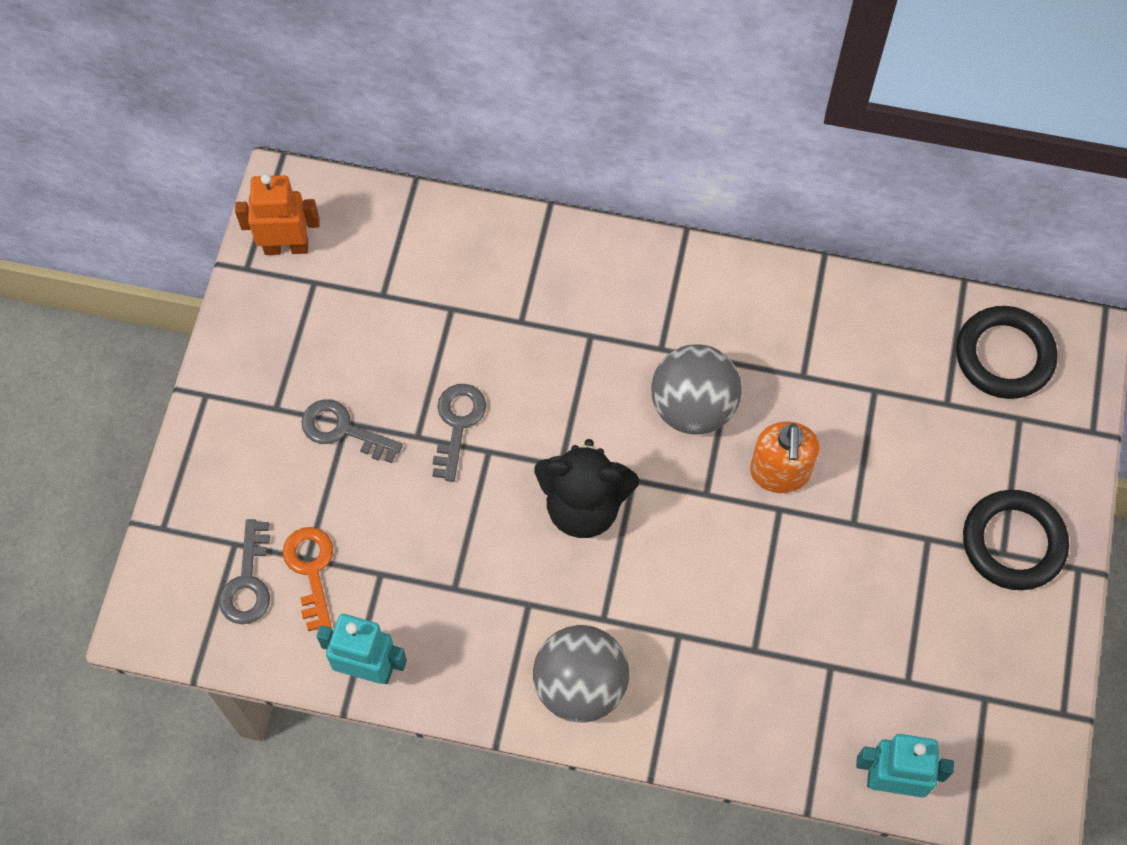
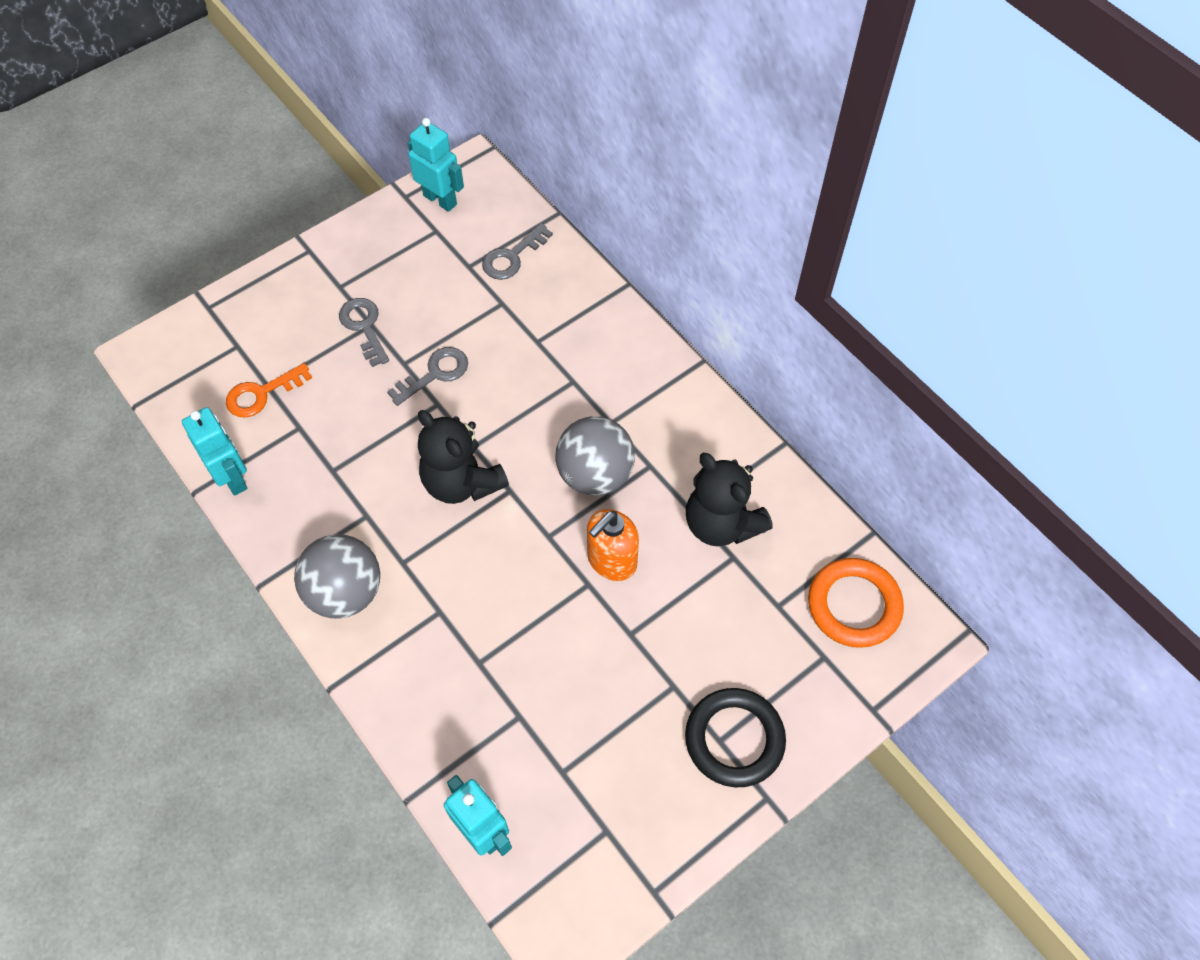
camera: 40 degrees right, 5 degrees down
(248, 582) = (221, 373): grey key -> grey key (512, 257)
(286, 247) = (440, 200): orange robot -> turquoise robot
(311, 570) = (262, 394): orange key -> orange key turned 150 degrees counterclockwise
(838, 368) = (721, 523): none -> black teddy bear
(1004, 356) = (854, 605): black ring -> orange ring

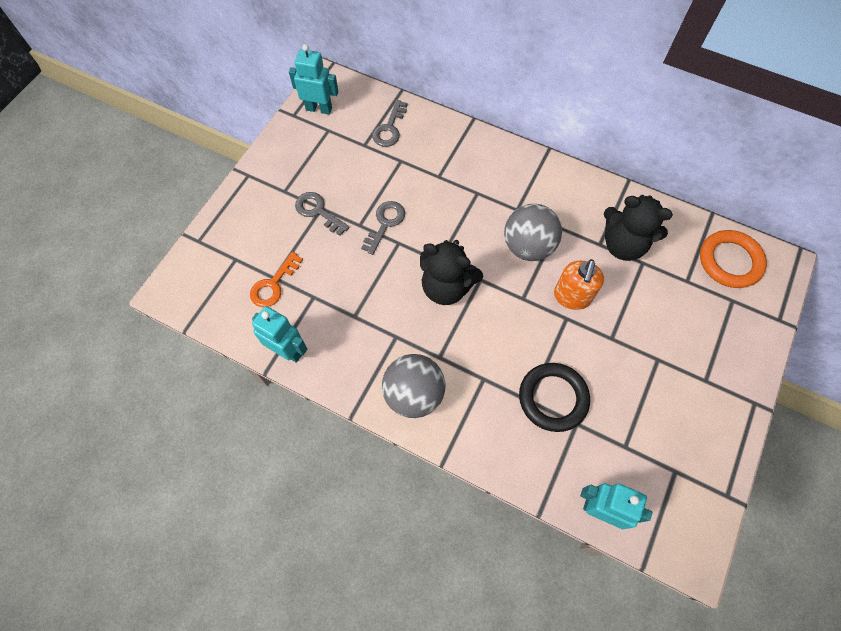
camera: 25 degrees left, 5 degrees up
(734, 739) = (714, 375): black ring -> black ring (553, 398)

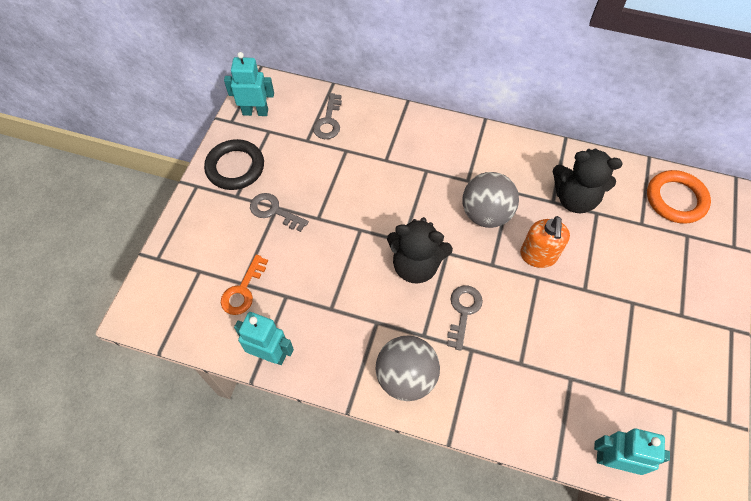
camera: 10 degrees left, 5 degrees down
(385, 223) = (343, 213): grey key -> grey key (463, 311)
(553, 398) = (542, 357): black ring -> black ring (235, 167)

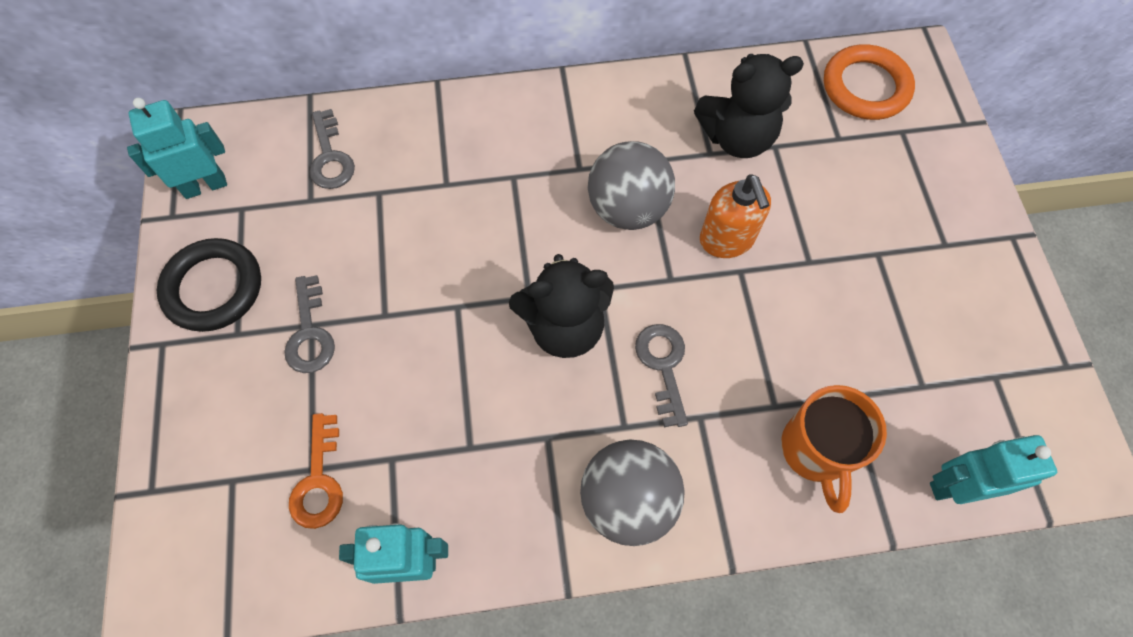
camera: 25 degrees left, 5 degrees up
(274, 211) = (310, 333): grey key -> grey key turned 105 degrees counterclockwise
(533, 400) = (816, 451): none -> orange mug

